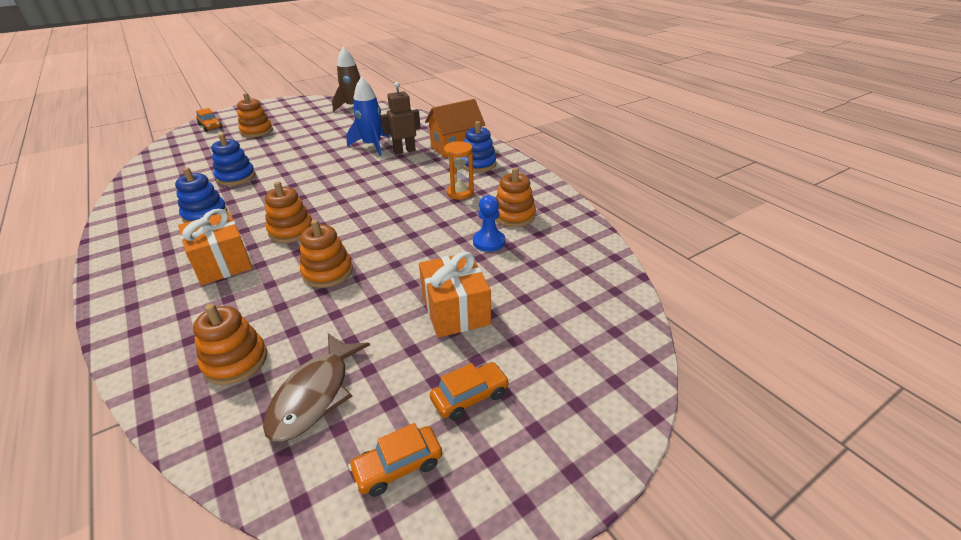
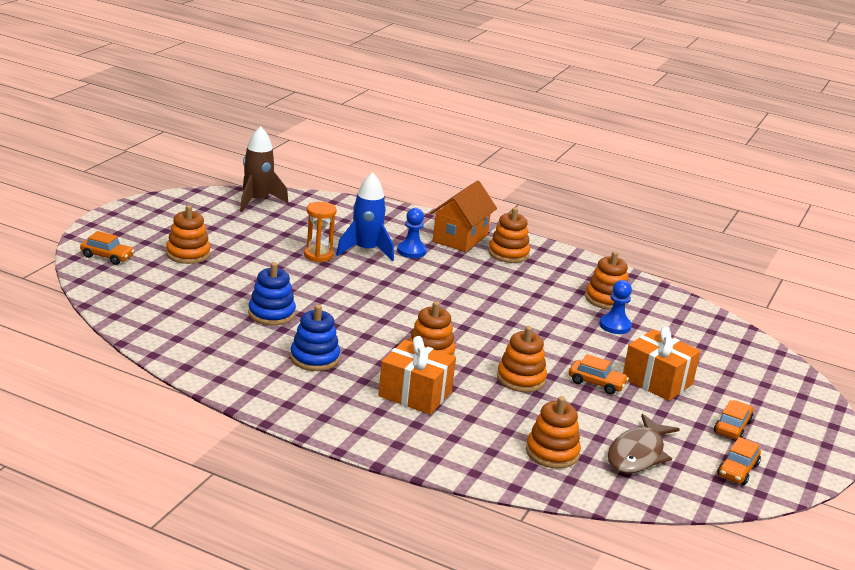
camera: 35 degrees left, 10 degrees down
(315, 395) = (637, 454): brown fish -> brown fish turned 45 degrees clockwise
(390, 295) = (596, 383): none -> orange car
(404, 151) = (411, 251): brown robot -> blue pawn
(460, 193) = (532, 287): orange hourglass -> orange hourglass (318, 255)
(478, 164) = (508, 254): blue stacking toy -> orange stacking toy

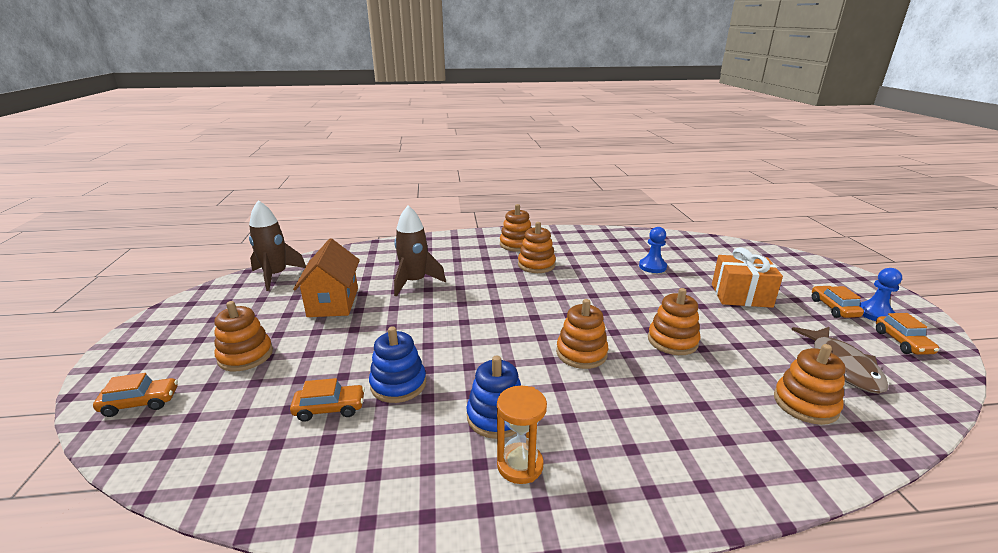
camera: 30 degrees left, 0 degrees up
(318, 255) = (380, 302): orange hourglass -> orange hourglass (520, 465)
(366, 250) = (414, 282): blue rocket -> brown rocket
(411, 251) = (449, 268): blue pawn -> blue pawn (874, 313)
(415, 394) = (629, 406): orange gift -> none
(460, 238) = (471, 246): orange house -> orange house (333, 302)
(596, 383) = (717, 317): orange car -> orange car (330, 408)
(606, 299) = (618, 251): orange stacking toy -> orange stacking toy (536, 265)

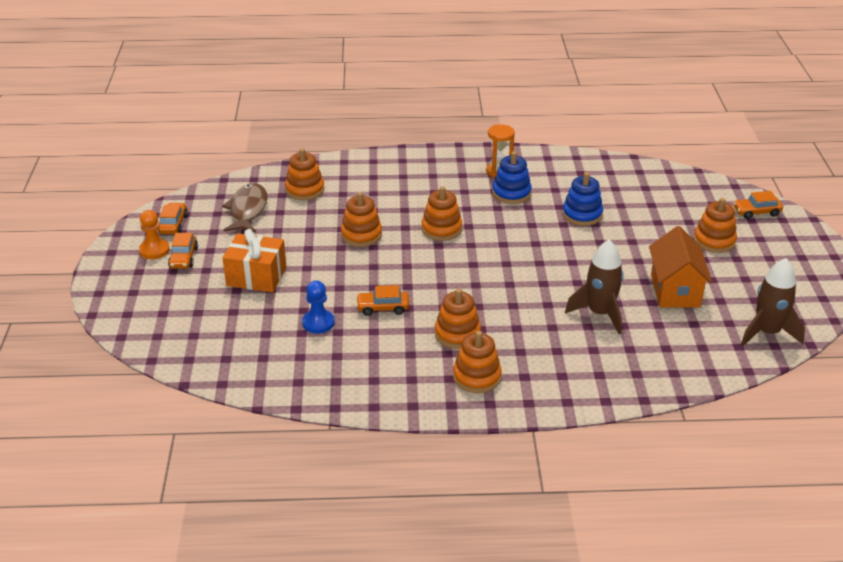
camera: 175 degrees left, 10 degrees up
(330, 408) = (623, 203): orange car -> orange car (383, 308)
(874, 313) = (154, 250): blue pawn -> orange pawn

